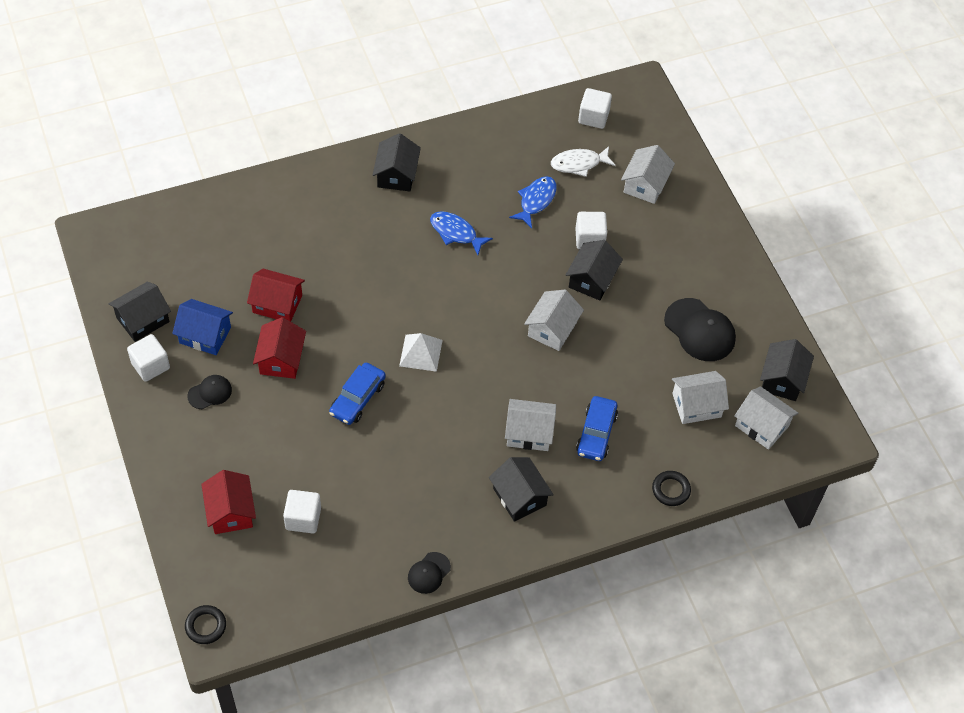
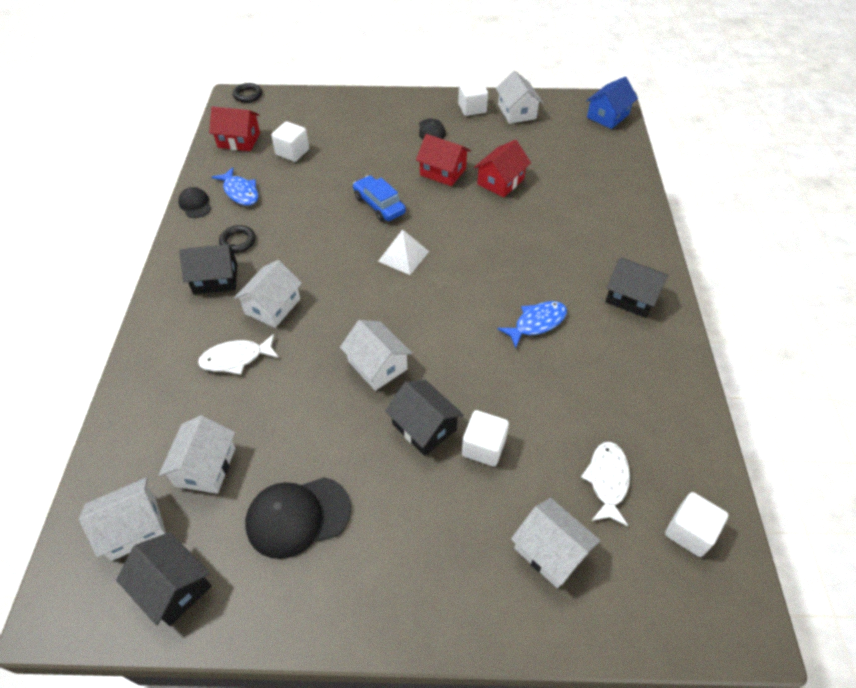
camera: 115 degrees right, 5 degrees down
(143, 320) = (517, 112): black house -> white house
(205, 335) = (487, 138): blue house -> blue house (608, 116)
(230, 511) = (324, 121): red house -> red house (239, 140)
(536, 201) = (559, 411): blue fish -> blue fish (240, 192)
(596, 433) = (236, 358): blue car -> white fish
(671, 490) = (132, 398): black ring -> black ring (238, 241)

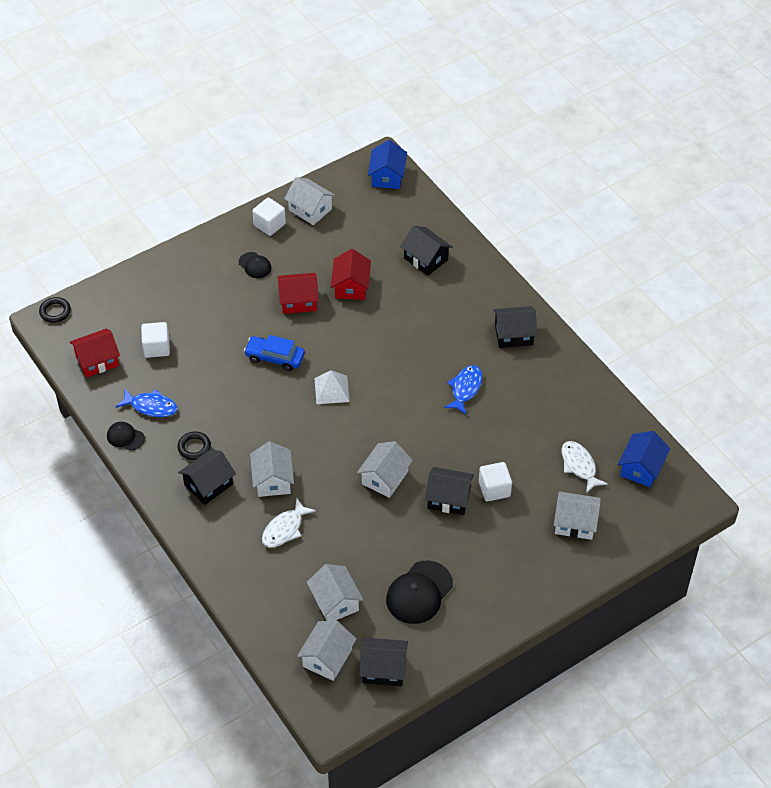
camera: 35 degrees left, 0 degrees up
(377, 365) = (385, 478): white house -> white house turned 75 degrees counterclockwise
(591, 191) = (426, 259): none -> black house
(689, 532) = (641, 468): white cube -> blue house

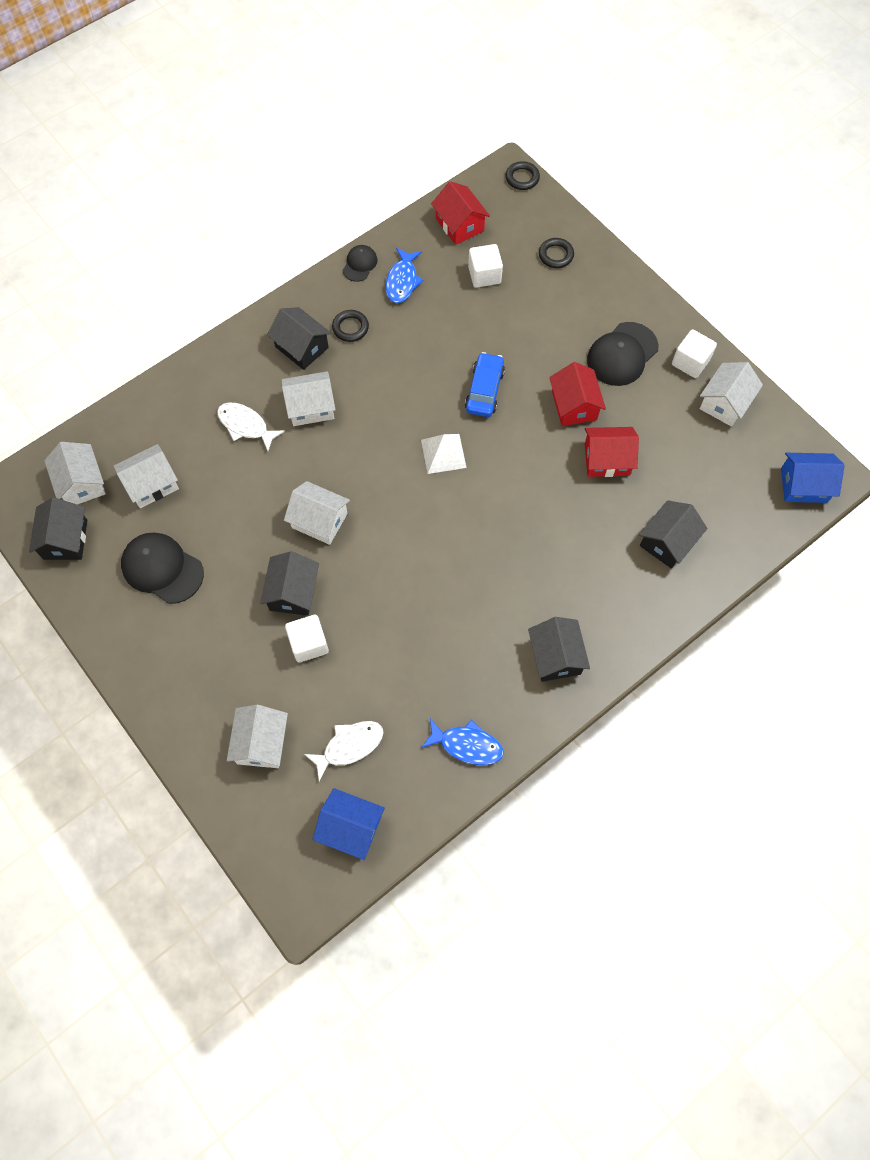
camera: 85 degrees right, 15 degrees up
(146, 297) = (556, 255): none -> black ring
(255, 265) = (622, 354): black cap -> black cap, size x1.80
(327, 658) = (81, 483): white house -> white house turned 45 degrees clockwise
(465, 389) = (460, 602): blue fish -> blue fish (467, 745)

